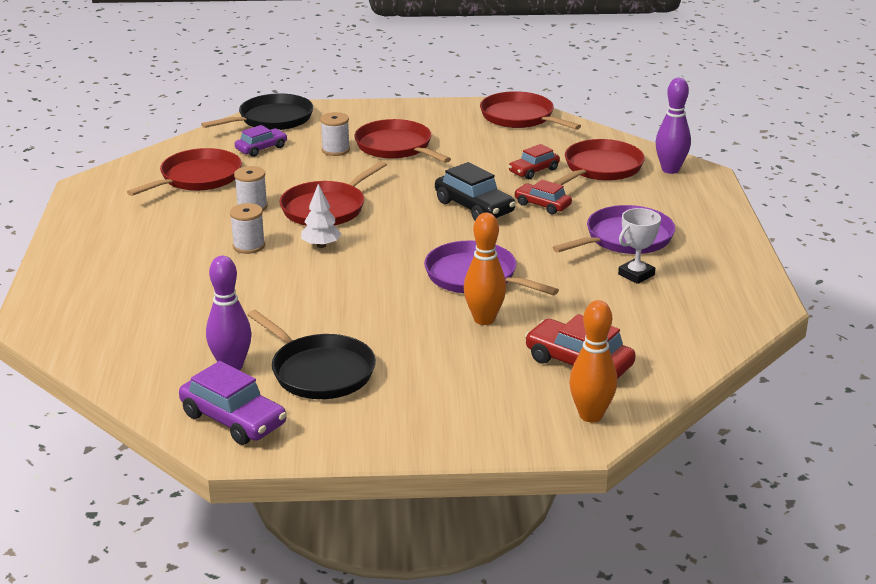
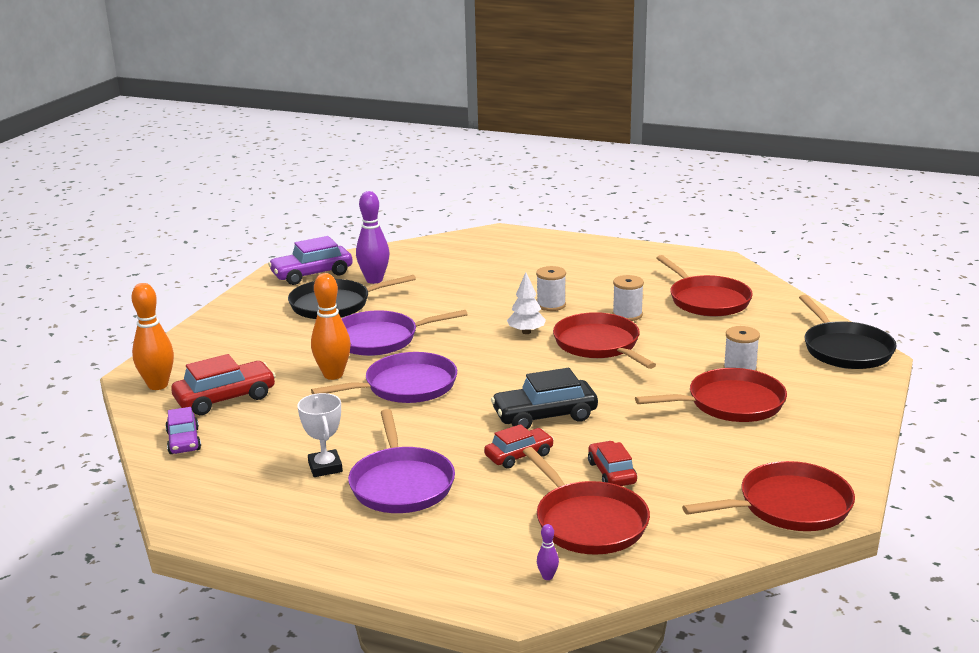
camera: 115 degrees right, 5 degrees down
(261, 148) = (764, 334): purple car -> purple car (184, 441)
(388, 317) = (380, 339): none -> purple pan
(670, 170) = (547, 576): purple bowling pin -> purple bowling pin, size x0.43

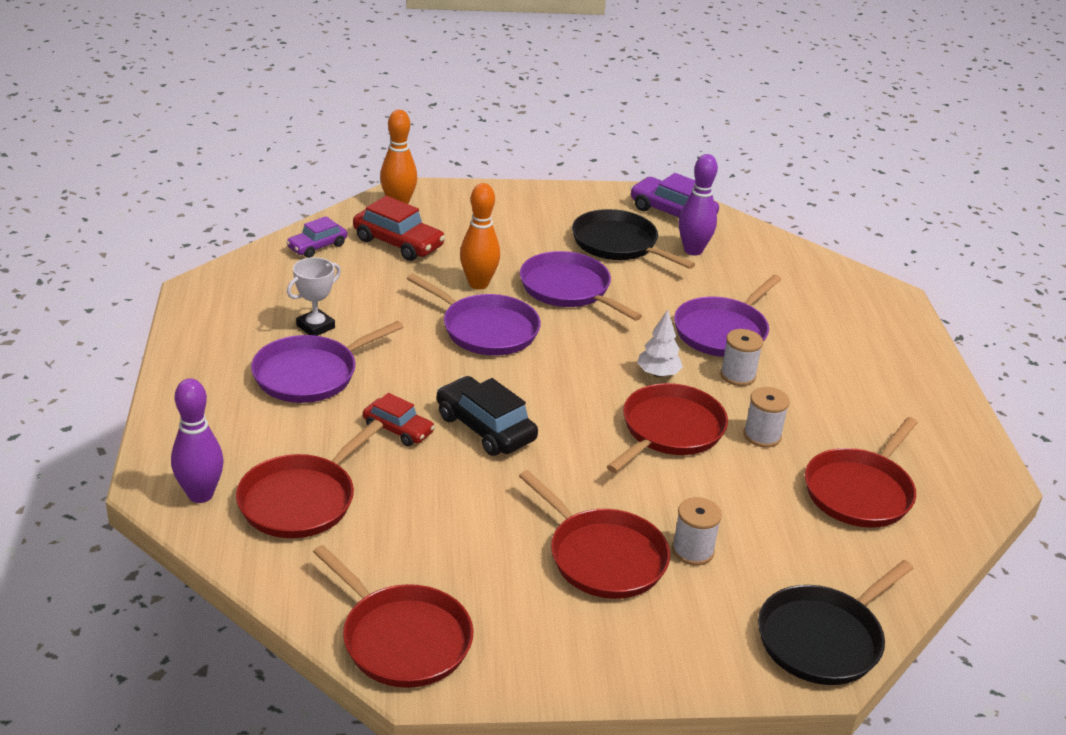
camera: 60 degrees right, 10 degrees up
(492, 296) = (723, 331): none -> purple pan
(547, 576) = (200, 494): purple bowling pin -> purple bowling pin, size x2.35
(611, 473) = (399, 496): red car -> none

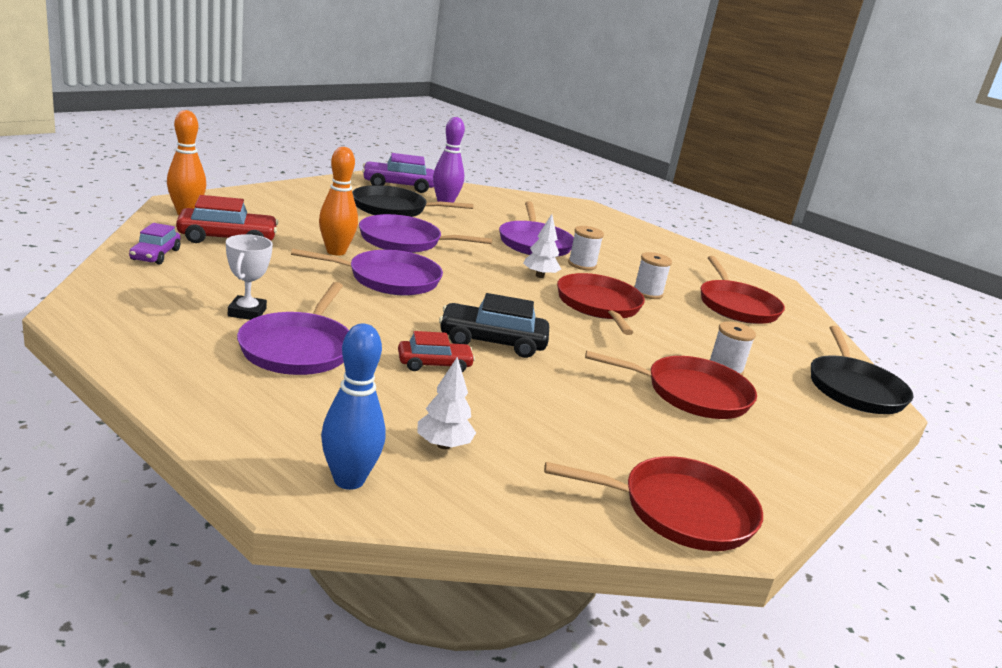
camera: 45 degrees left, 10 degrees down
(200, 494) = (349, 480): purple bowling pin -> blue bowling pin
(301, 500) = (443, 445): red pan -> white tree

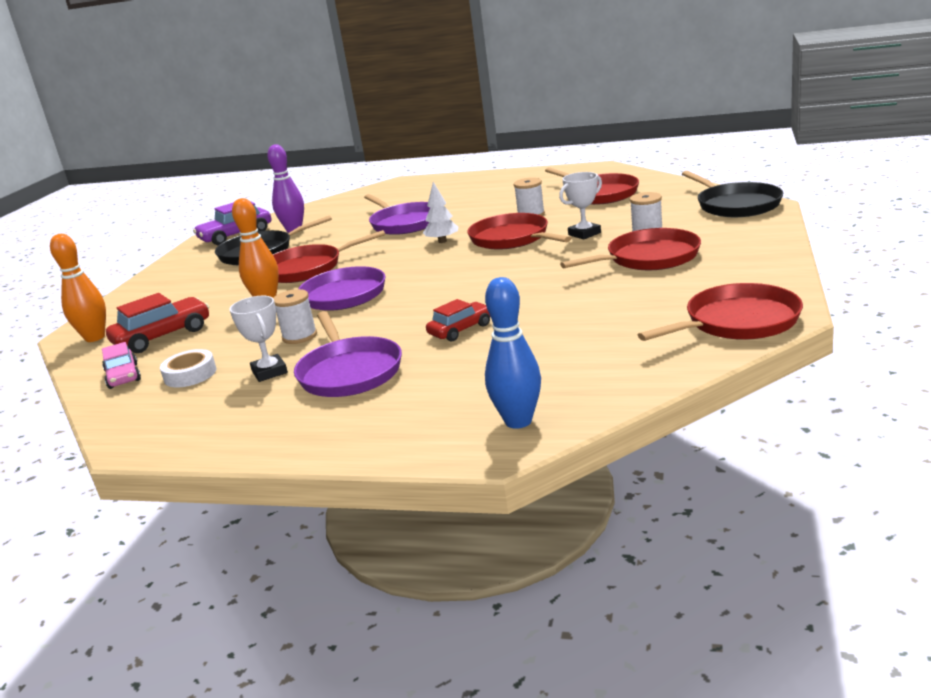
camera: 20 degrees left, 0 degrees up
(155, 255) = (123, 376): purple car -> pink car
(196, 280) = (190, 374): none -> white tape
(405, 241) = (307, 268): purple pan -> red pan
(443, 445) = (545, 369): white tree -> none
(492, 342) = (477, 296): black car -> none
(582, 264) = (459, 220): white spool -> white spool (299, 336)
(668, 336) = (584, 234): none -> white trophy

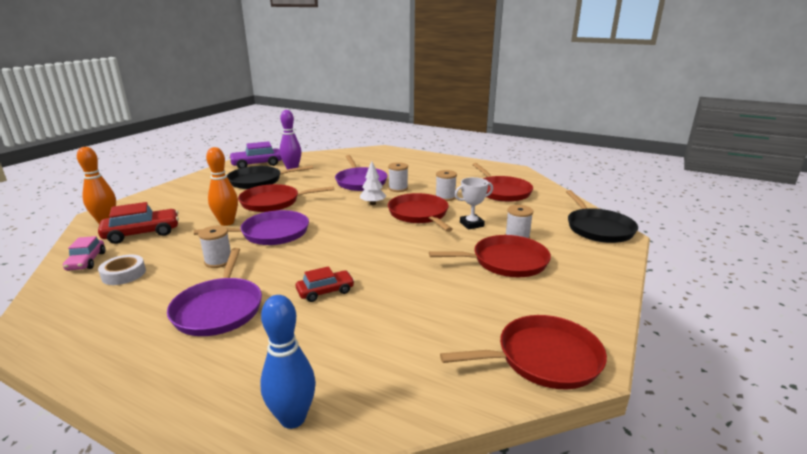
camera: 10 degrees right, 0 degrees up
(269, 372) = (171, 290): white trophy -> none
(461, 219) = (398, 188): none -> white spool

